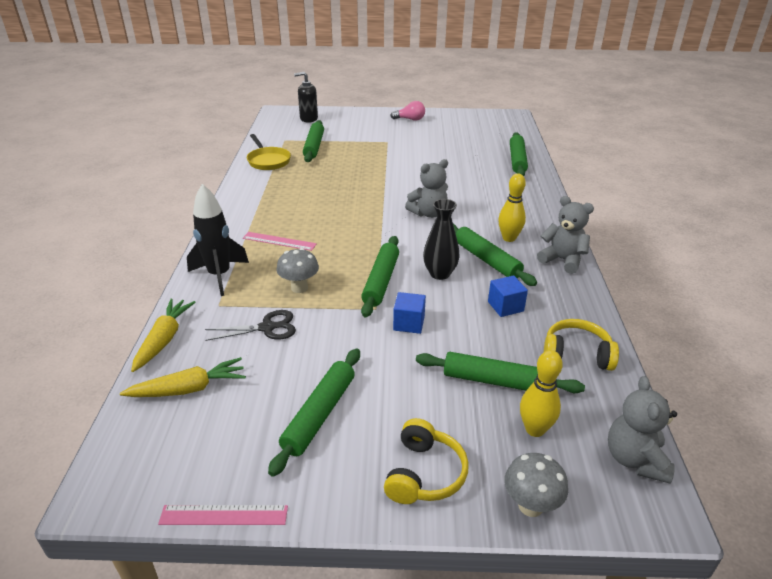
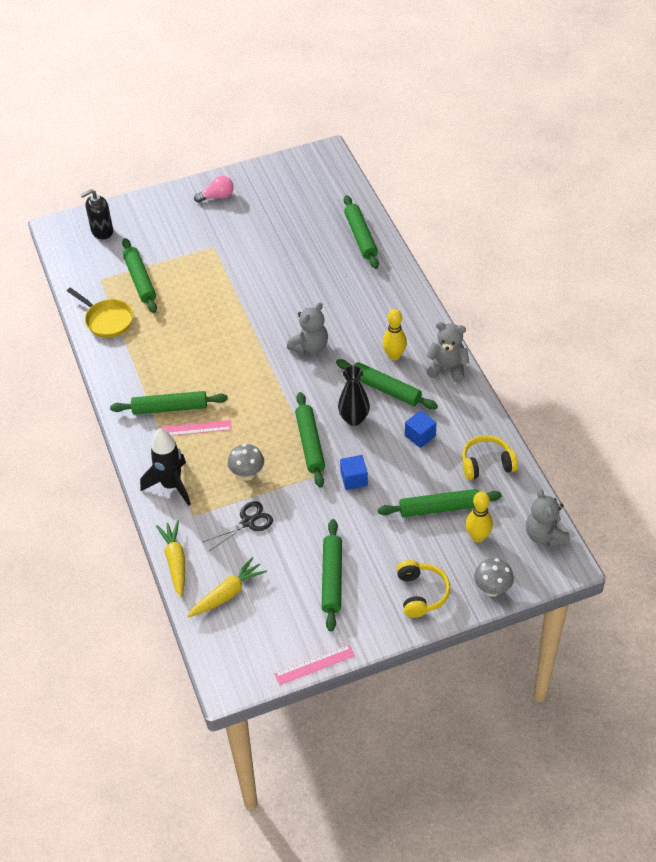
camera: 20 degrees left, 15 degrees up
(269, 222) = (170, 408): none -> green rolling pin

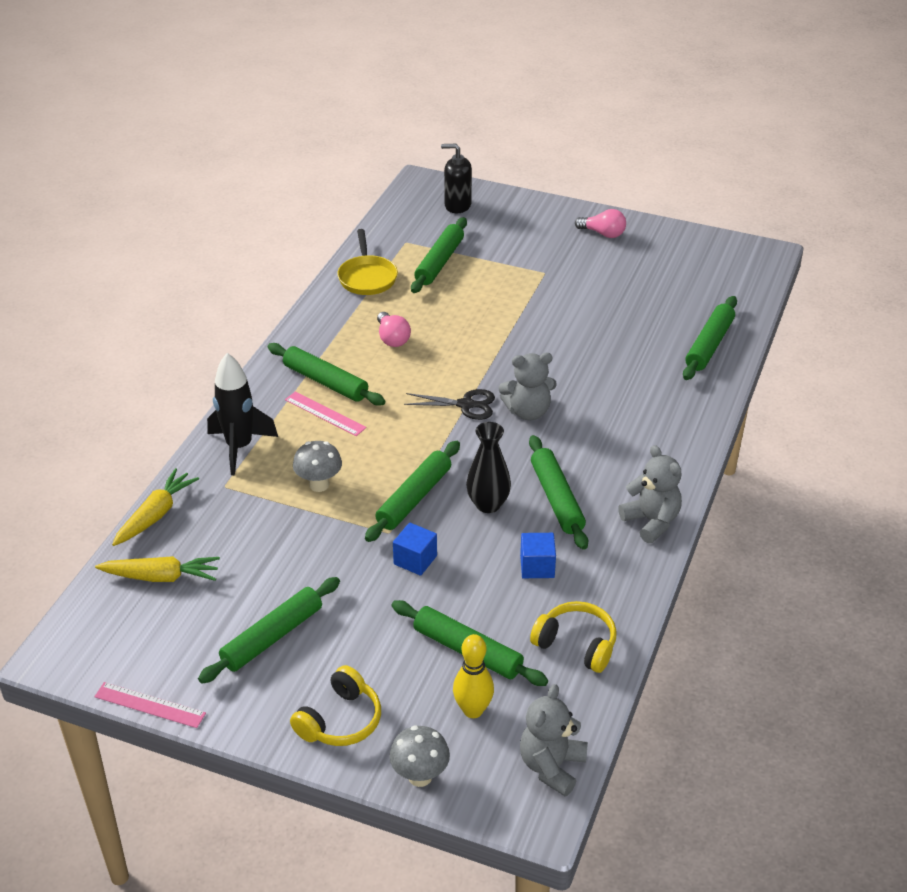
camera: 40 degrees right, 10 degrees down
(175, 352) = (392, 338): none -> pink light bulb
(247, 522) = (263, 527): black scissors -> black scissors (466, 405)
(394, 356) = (606, 473): yellow bowling pin -> none

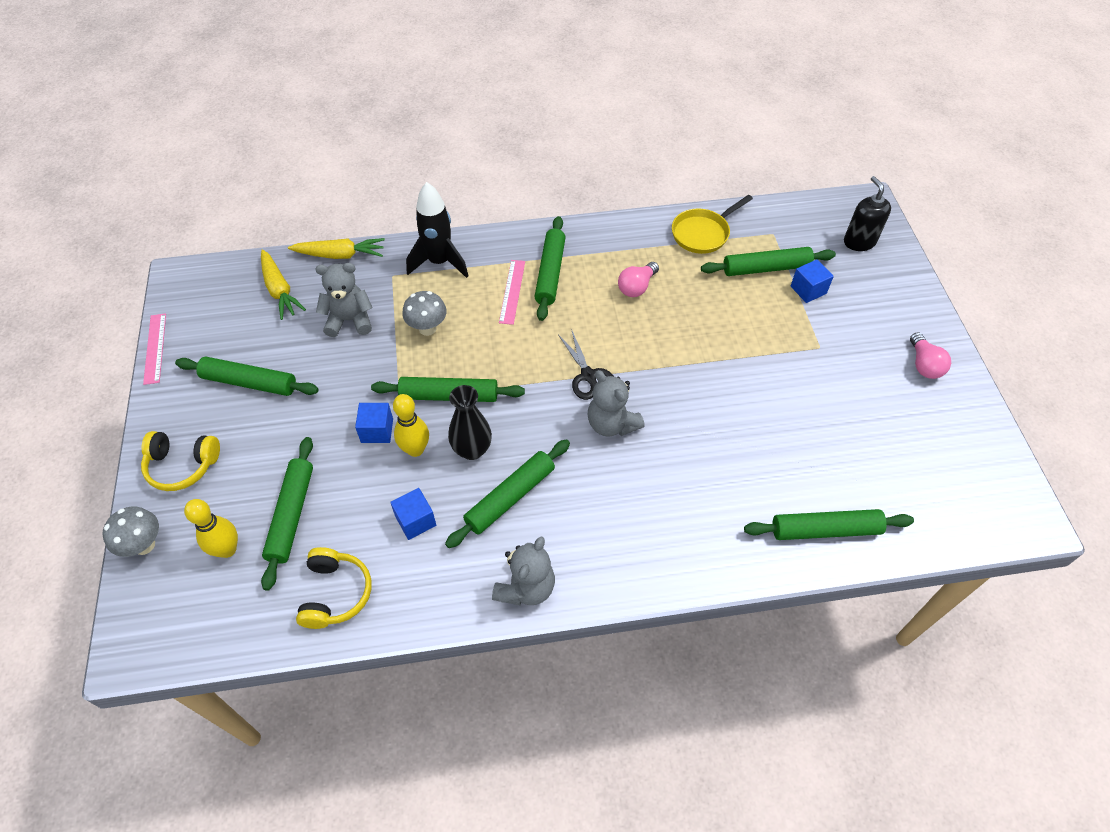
camera: 60 degrees right, 15 degrees up
(458, 541) = (415, 449): none -> yellow bowling pin
(482, 252) = (808, 290): none -> blue cube
(551, 766) = (187, 636): grey teddy bear -> grey teddy bear (349, 320)

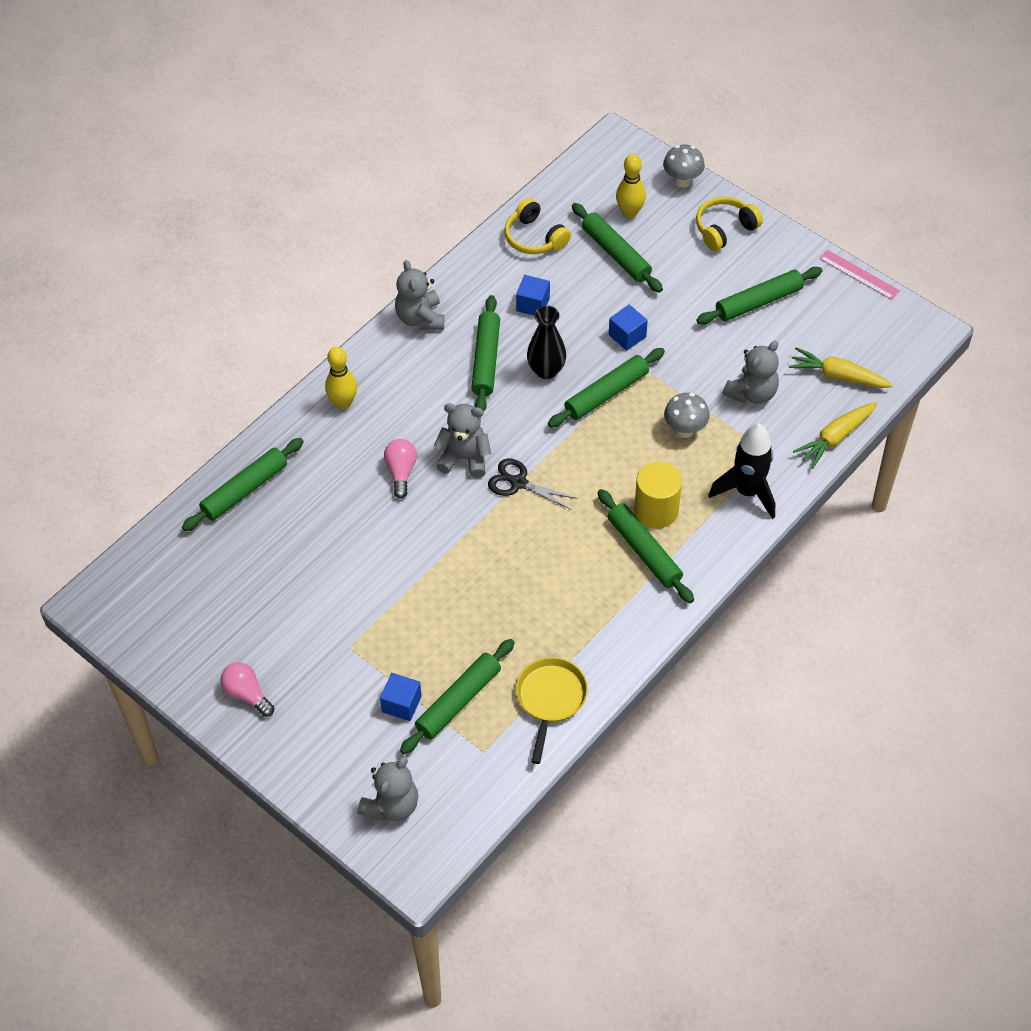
camera: 140 degrees right, 0 degrees up
(415, 449) = (585, 343): yellow bowling pin -> yellow bowling pin (343, 403)
(512, 291) = (656, 510): pink ruler -> yellow cylinder
(636, 287) = (556, 592): pink light bulb -> pink light bulb (401, 472)
(859, 242) = (391, 805): black soap dispenser -> grey teddy bear

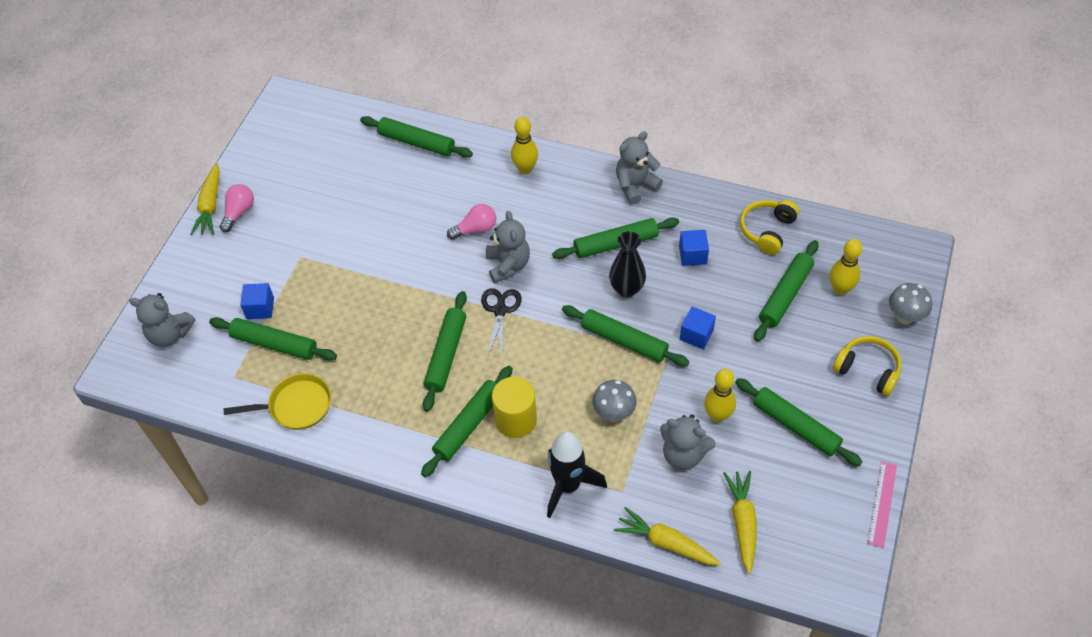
camera: 70 degrees right, 0 degrees up
(219, 722) = (210, 206): none -> yellow carrot
(551, 546) = (446, 355): none -> green rolling pin
(722, 353) = (717, 415): none -> yellow bowling pin

